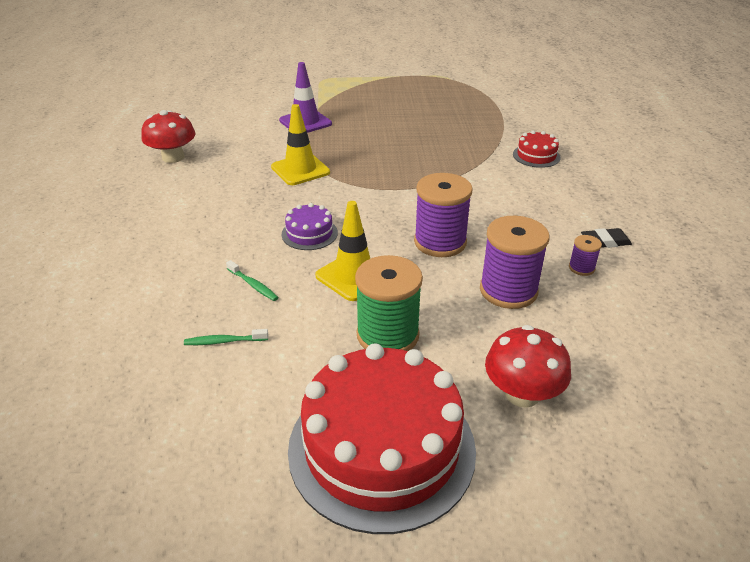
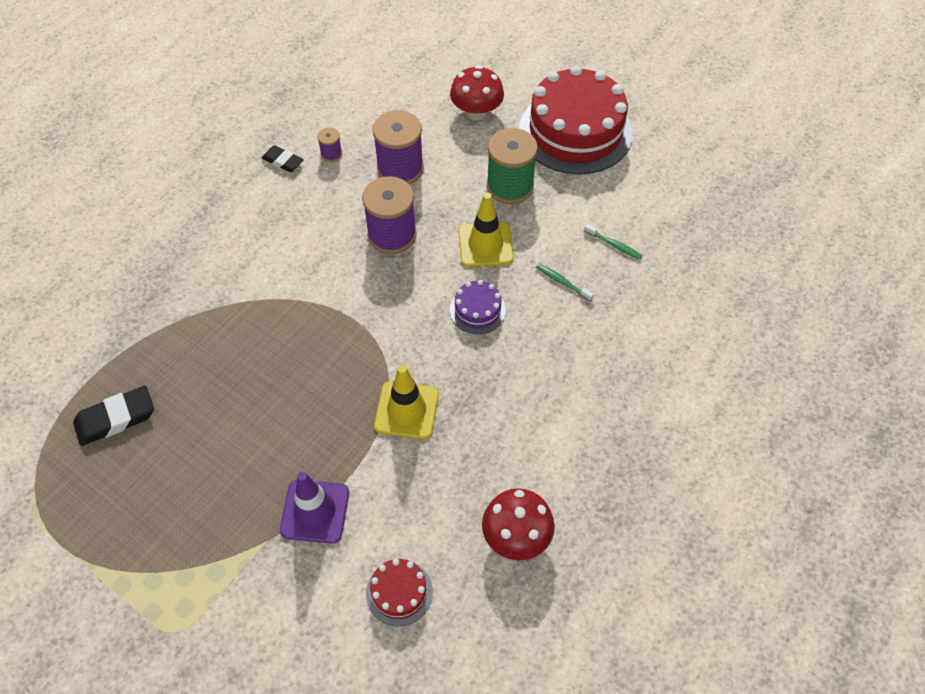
camera: 140 degrees left, 20 degrees up
(253, 285) = (562, 282): green toothbrush -> green toothbrush turned 45 degrees counterclockwise
(459, 105) = (116, 419): none -> black eraser
(536, 156) = (180, 277): red cake -> red cake (399, 592)

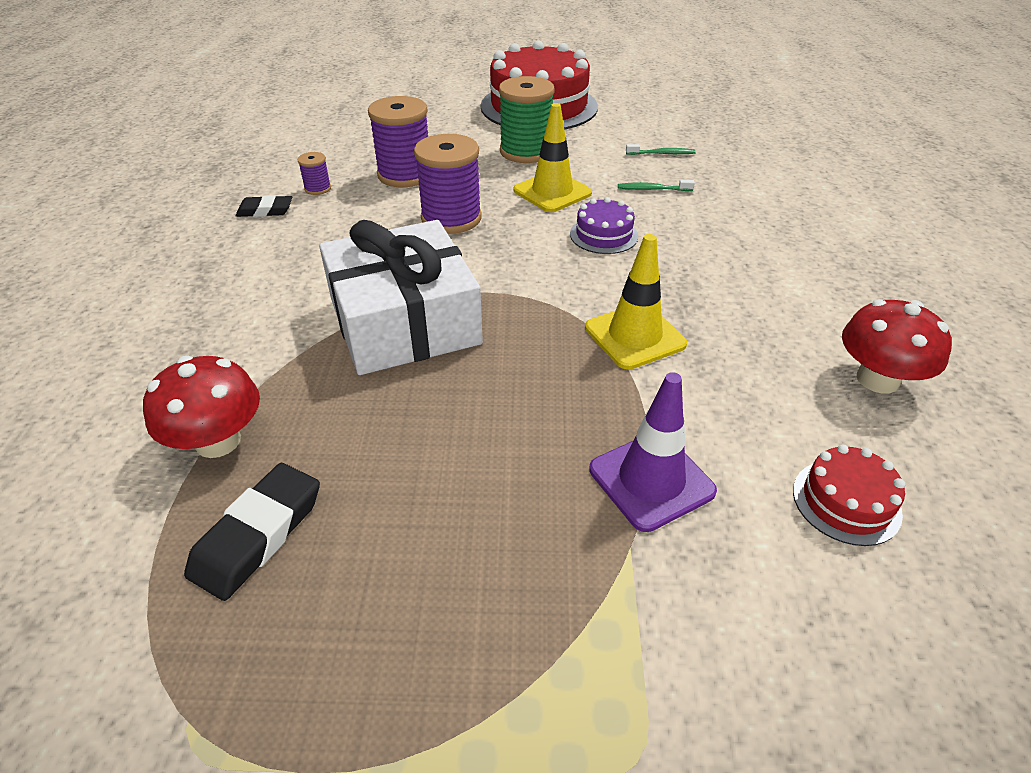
camera: 35 degrees left, 15 degrees down
(287, 316) = (404, 321): none -> white gift
(476, 112) = (436, 121): red mushroom -> red mushroom (218, 441)

